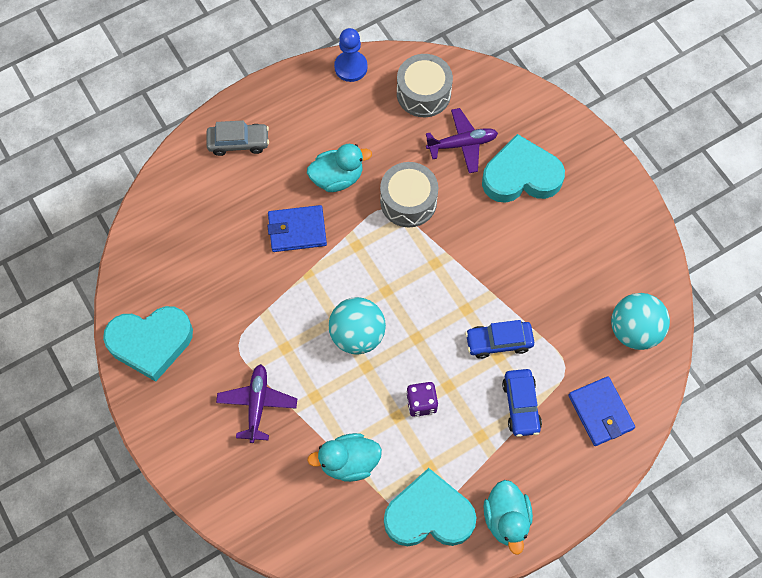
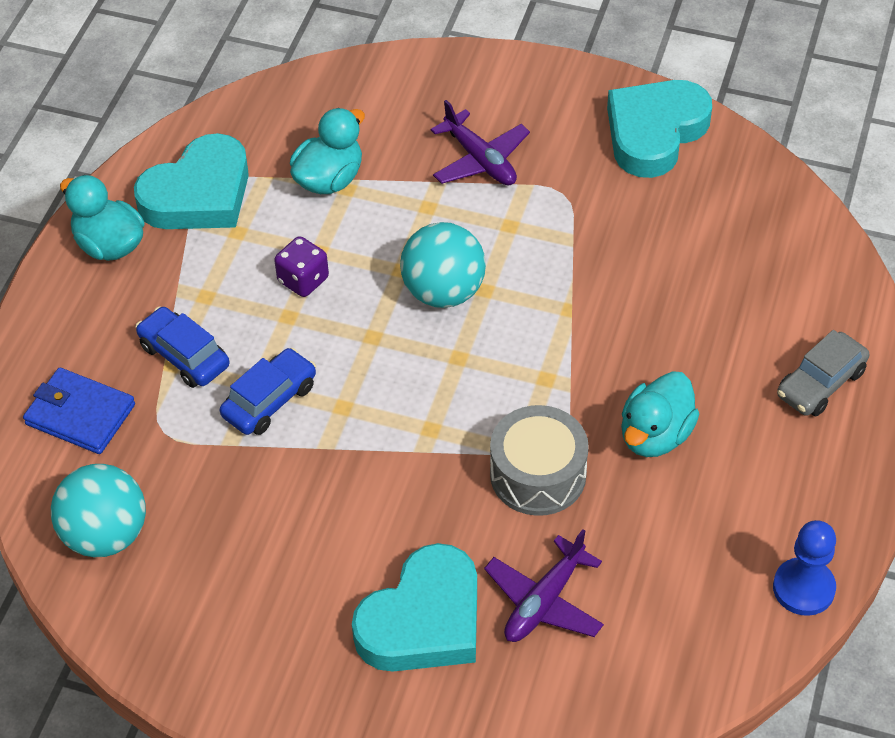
camera: 140 degrees right, 15 degrees down
(297, 230) = (633, 343): blue wallet -> none
(423, 93) = (668, 631): grey drum -> none

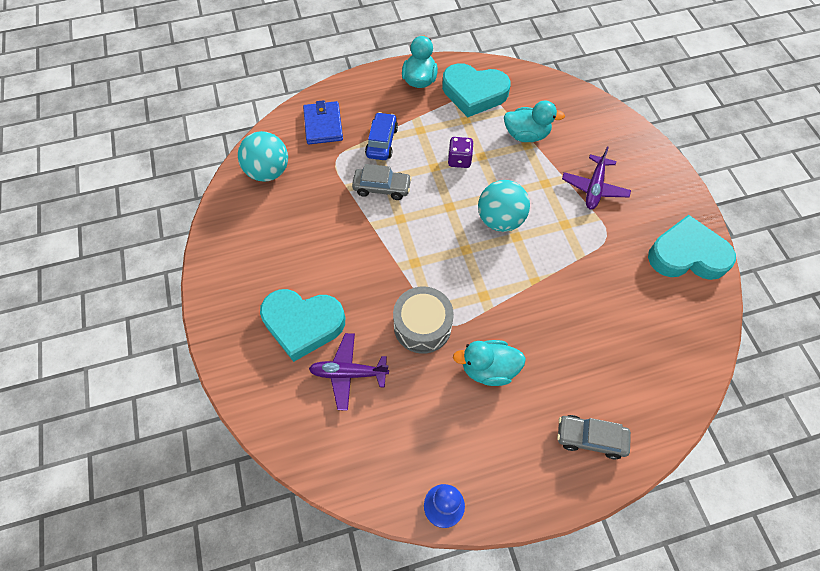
camera: 55 degrees right, 10 degrees up
(269, 400) = (382, 188): blue car -> grey car

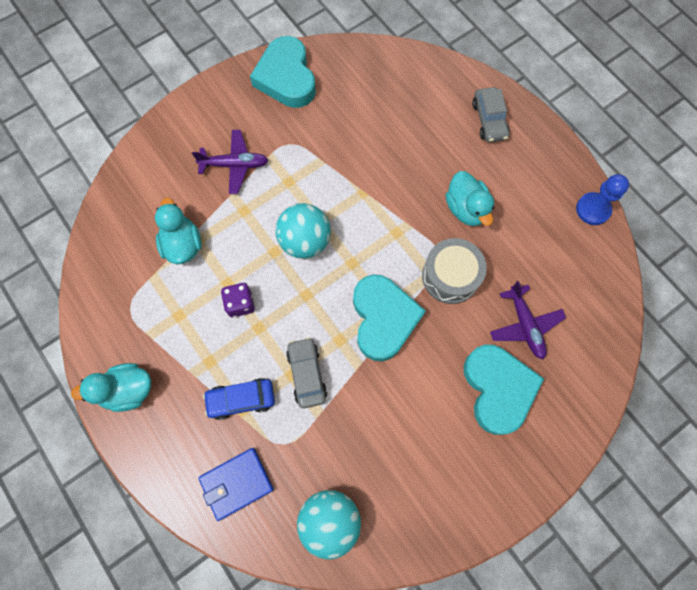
camera: 110 degrees left, 10 degrees up
(474, 93) = (134, 318): turquoise heart -> turquoise heart (383, 319)

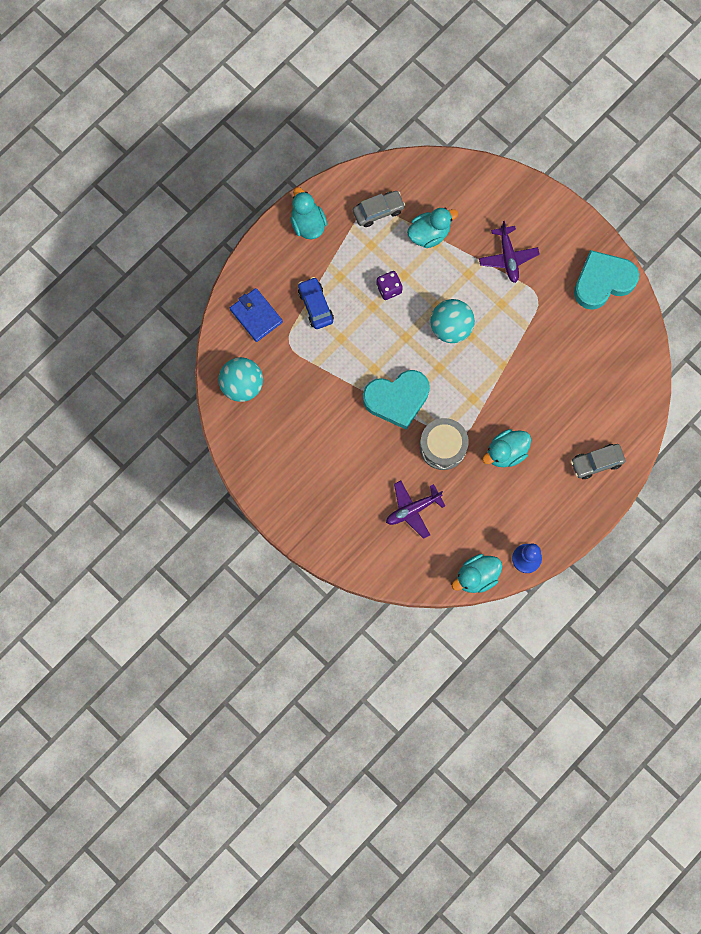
camera: 80 degrees right, 5 degrees up
(307, 374) = (343, 349): grey car -> grey car (378, 211)
(497, 389) = (357, 493): turquoise heart -> none
(611, 266) = (476, 576): none -> turquoise duck

